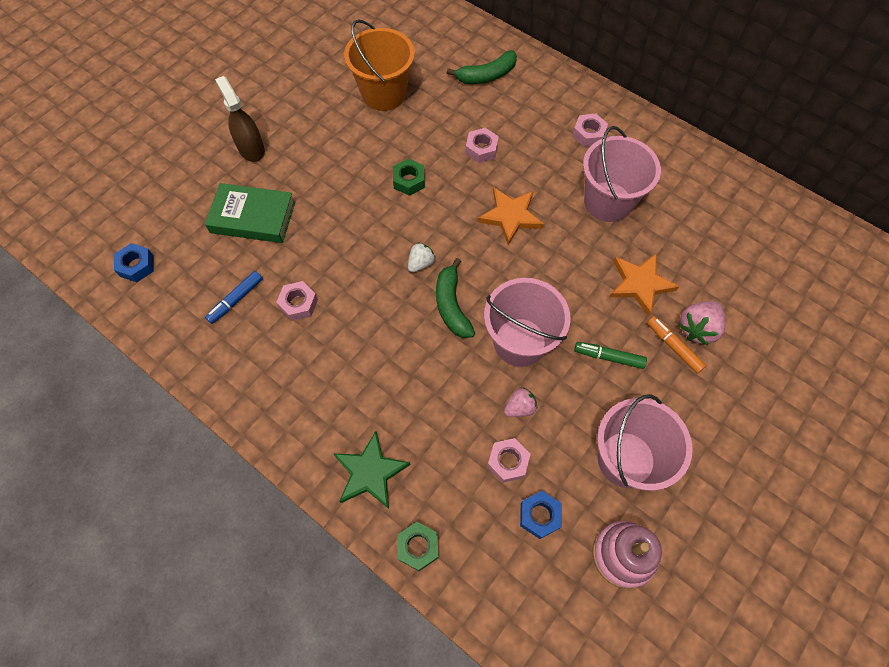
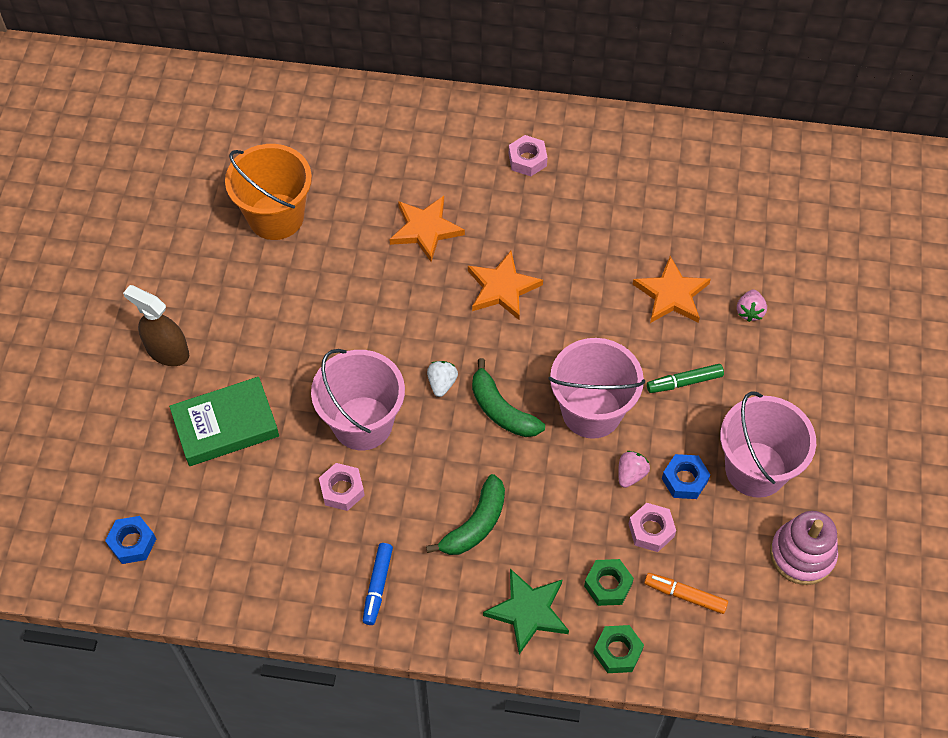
camera: 30 degrees left, 5 degrees down
(236, 300) = (271, 521): blue marker -> blue marker (378, 586)
(409, 181) = (370, 302): green nut -> green nut (608, 585)
(481, 149) = (425, 229): pink nut -> orange star
(487, 75) = (377, 143): green banana -> green banana (475, 524)
(539, 515) = (709, 562): blue nut -> blue nut (684, 480)
(608, 202) = (591, 224): pink bucket -> pink bucket (362, 423)
(673, 347) = (738, 341): orange marker -> orange marker (685, 595)
(697, 328) = (749, 311): pink strawberry -> pink strawberry, size x0.64

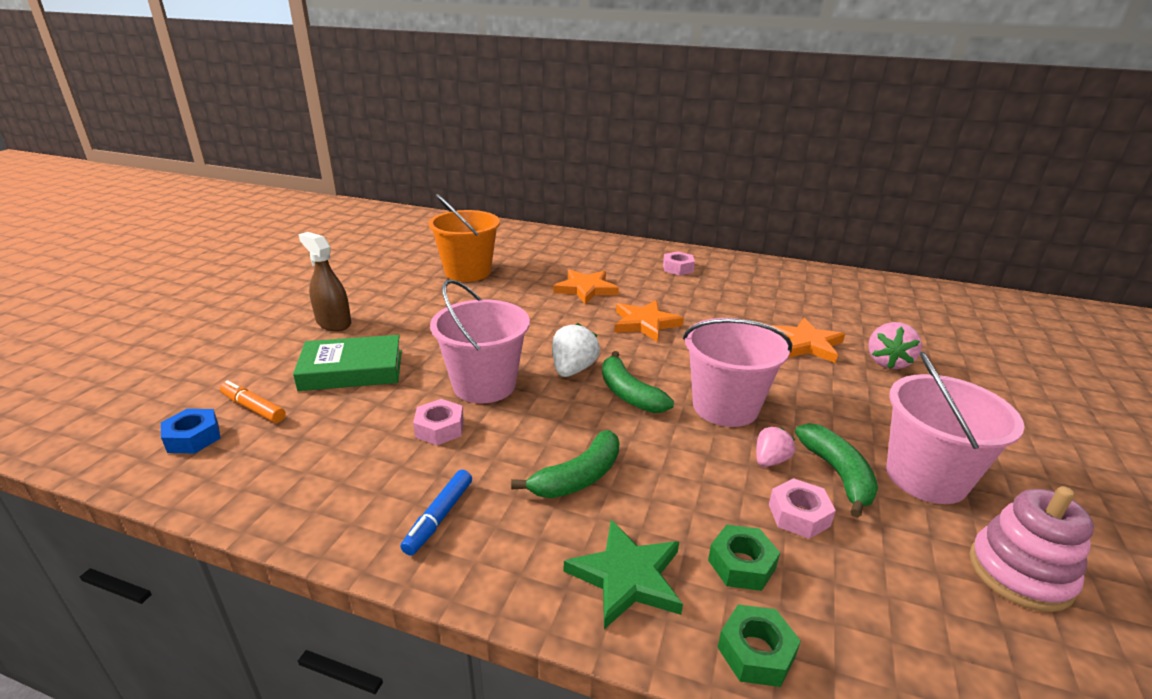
camera: 10 degrees right, 30 degrees down
(442, 383) = (573, 370): white strawberry -> white strawberry, size x1.56
(684, 382) = (826, 399): green marker -> none
(684, 480) = (837, 474): blue nut -> green banana
(685, 595) = (855, 595): orange marker -> orange marker (253, 408)
(749, 311) = (888, 362): pink strawberry -> pink strawberry, size x1.56

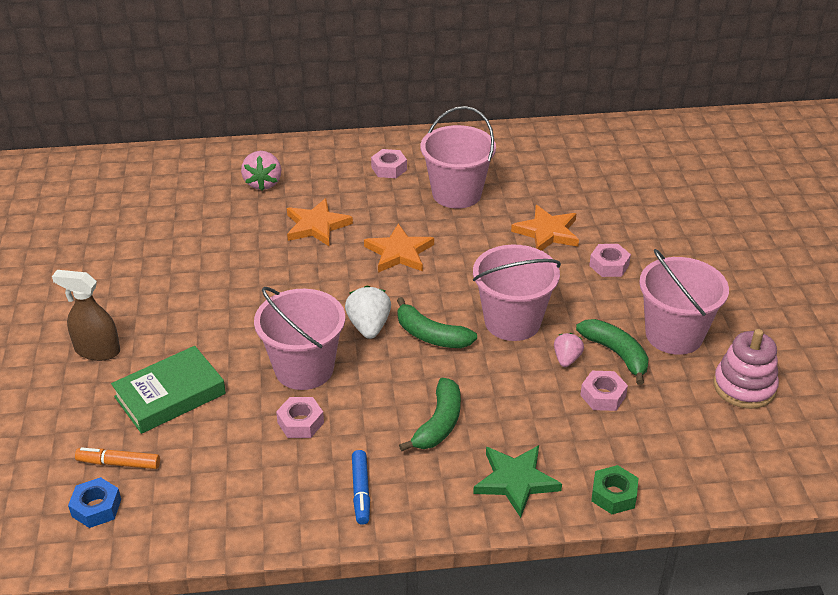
camera: 25 degrees left, 10 degrees up
(468, 272) = (177, 239): orange bucket -> none
(729, 296) = (456, 193): none -> pink bucket
(741, 564) = (582, 445): green nut -> none
(865, 387) = (609, 265): none -> pink nut
(888, 362) = (617, 232): pink strawberry -> pink strawberry (263, 183)

